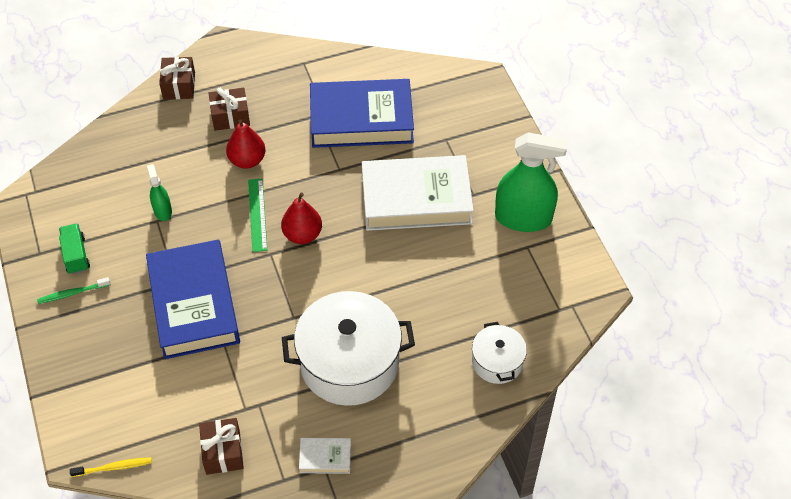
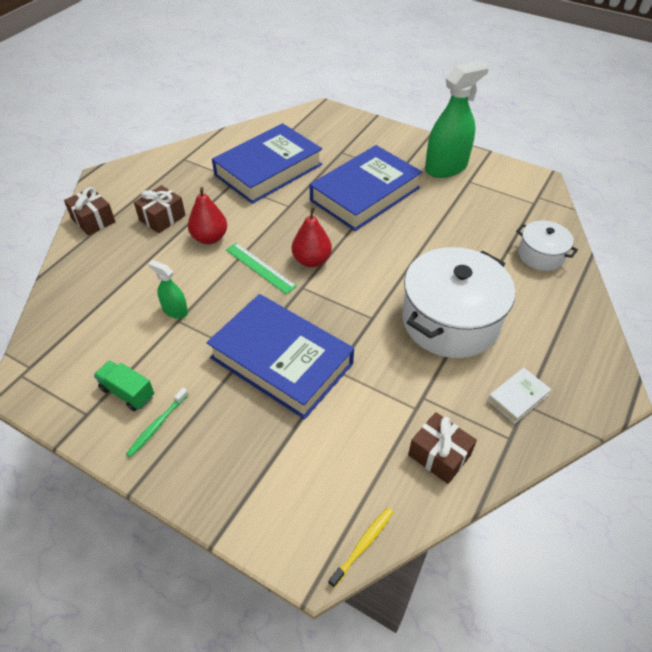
camera: 40 degrees left, 5 degrees down
(416, 199) = (365, 194): white book -> blue book

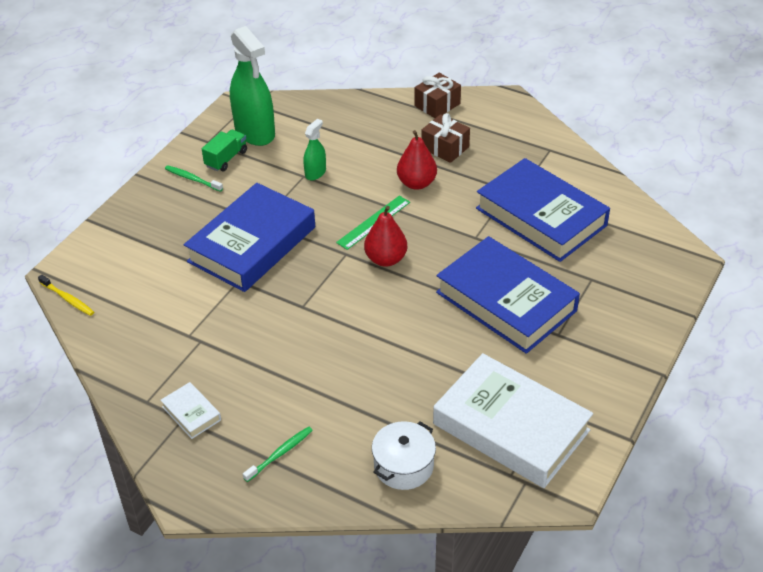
camera: 90 degrees right, 5 degrees down
(439, 455) = (137, 349): brown gift -> none
(446, 167) = (577, 384): green spray bottle -> green spray bottle (255, 132)
(450, 321) = (296, 368): white pot -> none
(491, 200) = (511, 427): none -> white book
(548, 329) = (280, 453): none -> green toothbrush

